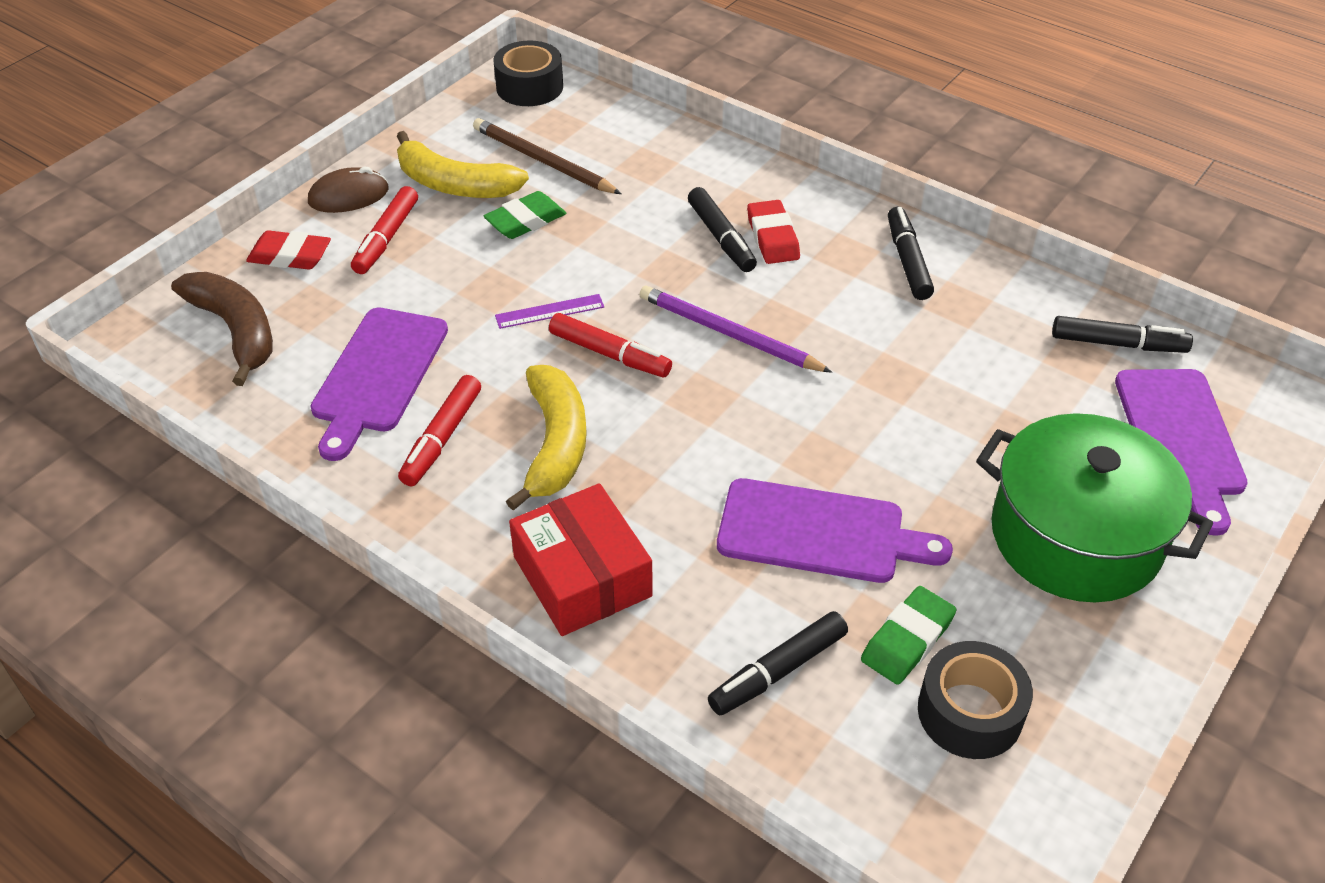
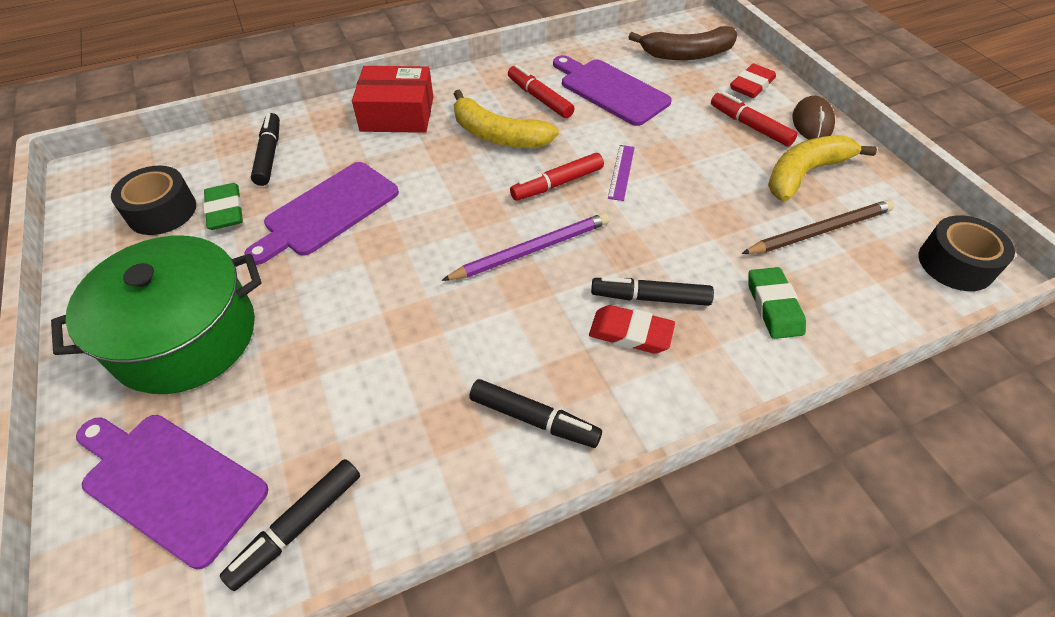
camera: 120 degrees right, 5 degrees up
(525, 221) = (737, 194): green eraser -> green eraser (773, 306)

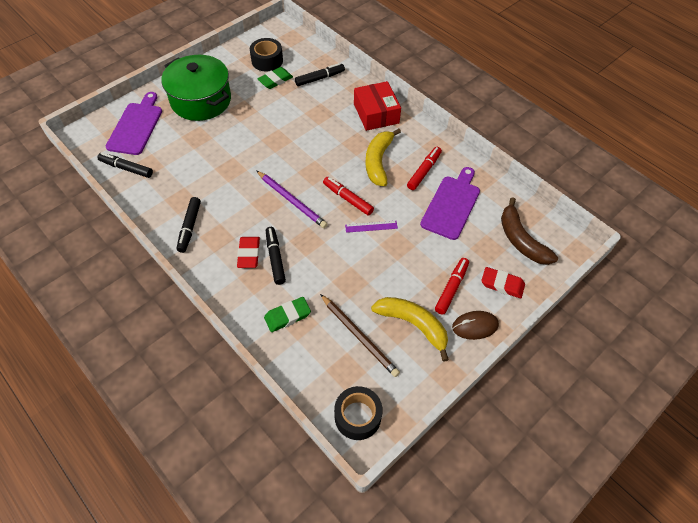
camera: 70 degrees right, 5 degrees up
(327, 211) = (289, 115): purple cutting board -> none

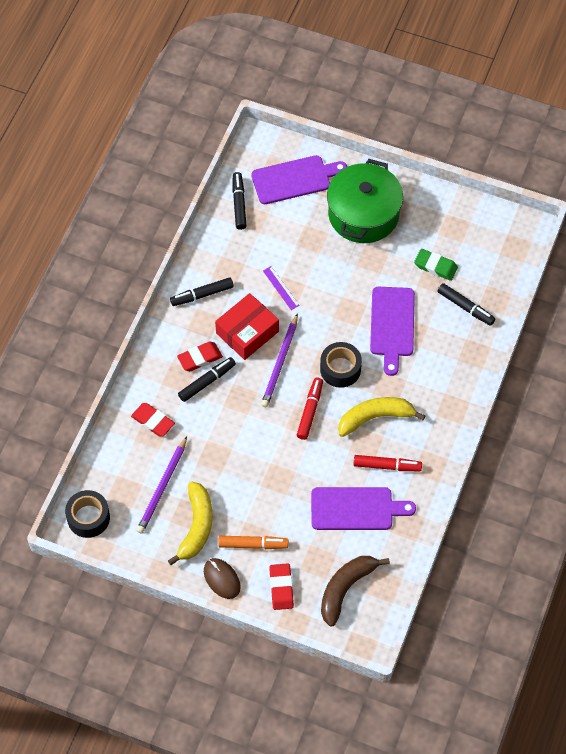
camera: 65 degrees right, 5 degrees up
(267, 60) = (461, 243): black tape -> black tape (340, 369)
(287, 316) = (153, 421): green eraser -> red eraser
(306, 121) = (392, 325): none -> purple cutting board
(359, 336) = (162, 487): brown pencil -> purple pencil
(371, 226) = (287, 446): purple ruler -> purple ruler (281, 288)
(376, 113) = (444, 386): red box -> red box (247, 332)
(451, 288) = (253, 544): red marker -> orange marker

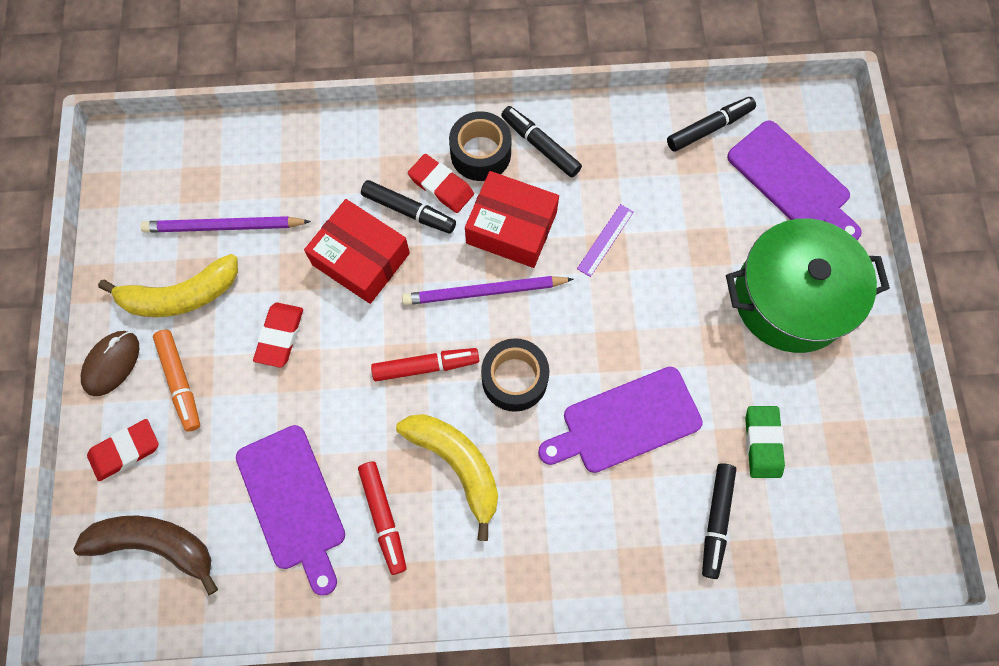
camera: 65 degrees right, 10 degrees up
(88, 518) = (144, 159): black tape -> black tape (480, 153)
(153, 421) = (318, 171): red eraser -> red eraser (280, 336)
(225, 419) = (361, 259): none -> red box

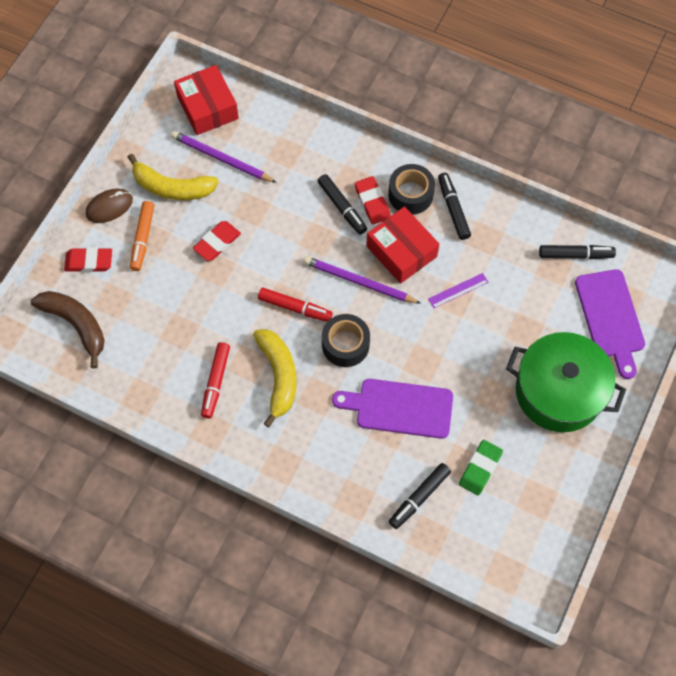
camera: 30 degrees right, 5 degrees down
(293, 502) = (168, 344): purple cutting board -> none
(361, 259) = (294, 222): red box -> red box (207, 107)

